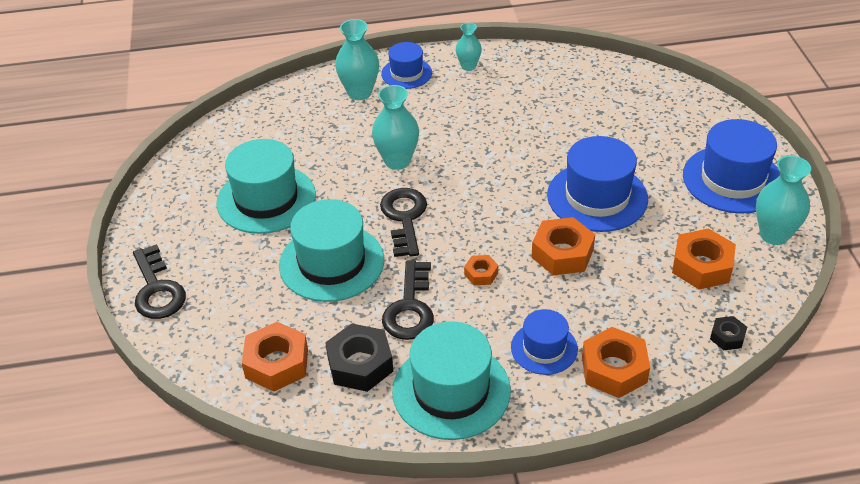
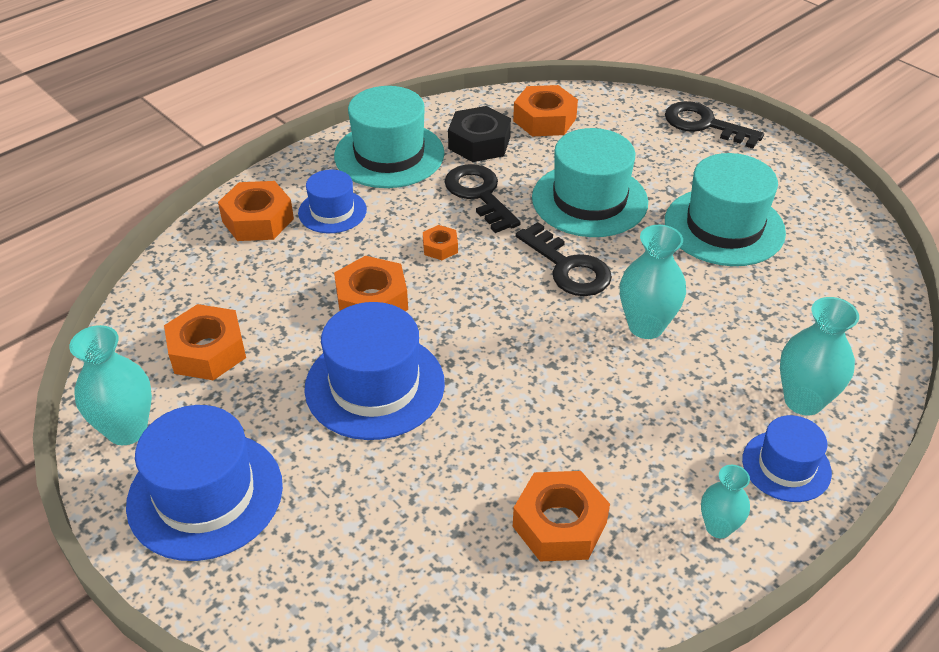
camera: 145 degrees right, 0 degrees up
(544, 95) = (559, 524): none -> orange nut
(727, 337) = (156, 288): black nut -> none

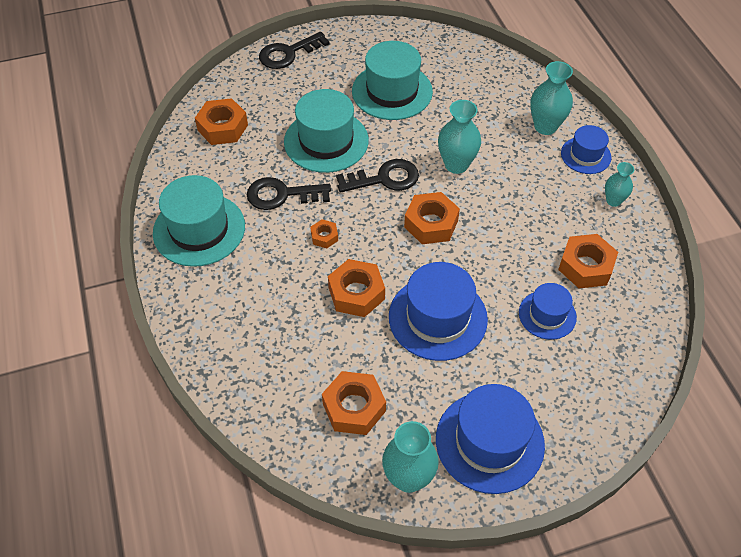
camera: 65 degrees left, 10 degrees up
(258, 220) = (223, 336): orange nut -> orange nut (431, 223)
(332, 211) = (244, 286): blue hat -> blue hat (547, 315)
(479, 143) = (223, 173): black nut -> none

